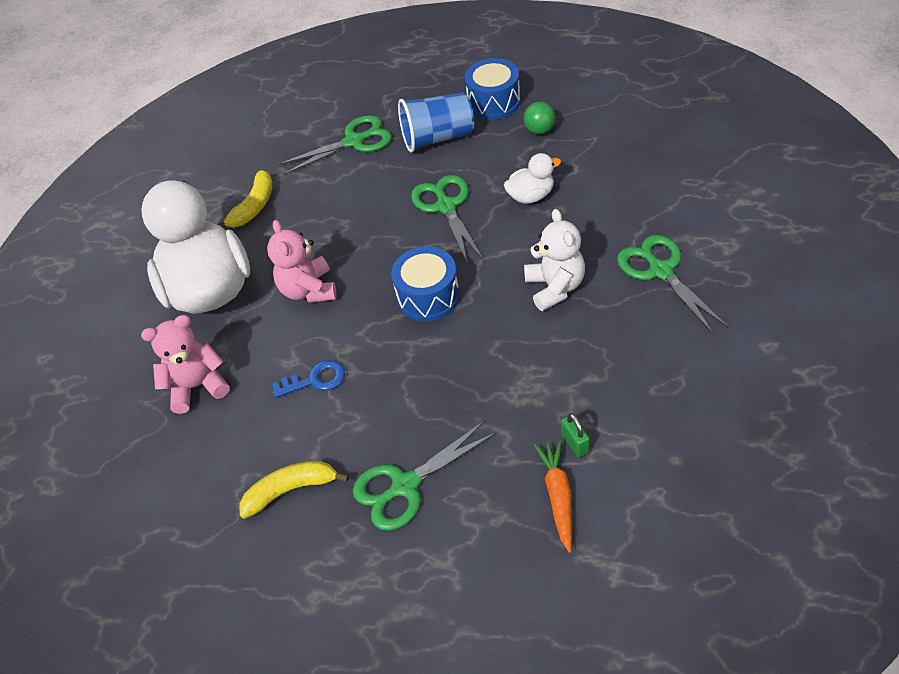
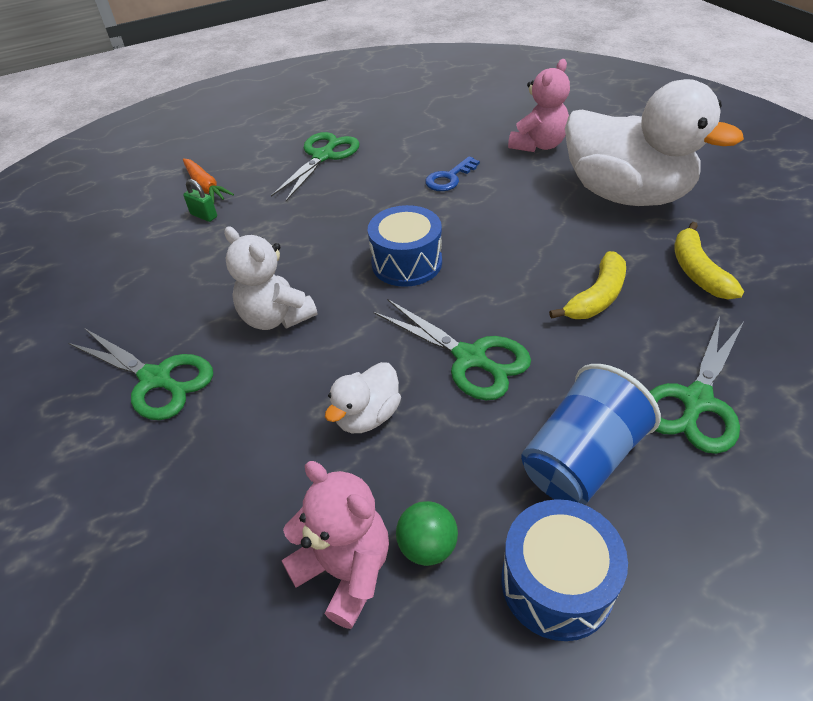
camera: 145 degrees right, 5 degrees down
(290, 490) = (402, 130): yellow banana -> yellow banana (596, 297)
(309, 290) = (531, 226): pink teddy bear -> pink teddy bear (345, 570)

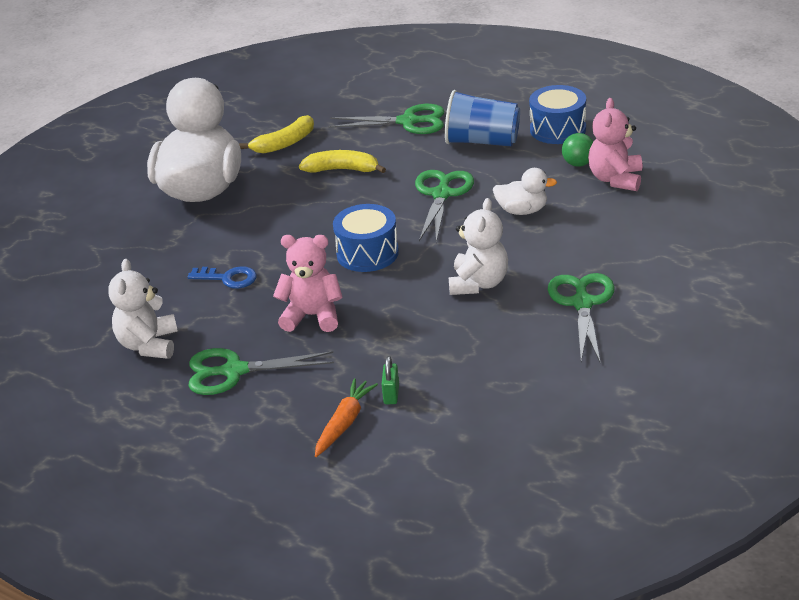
camera: 120 degrees left, 10 degrees down
(398, 129) = (148, 345): none -> white teddy bear
(538, 145) = (138, 251): pink teddy bear -> pink teddy bear (312, 316)

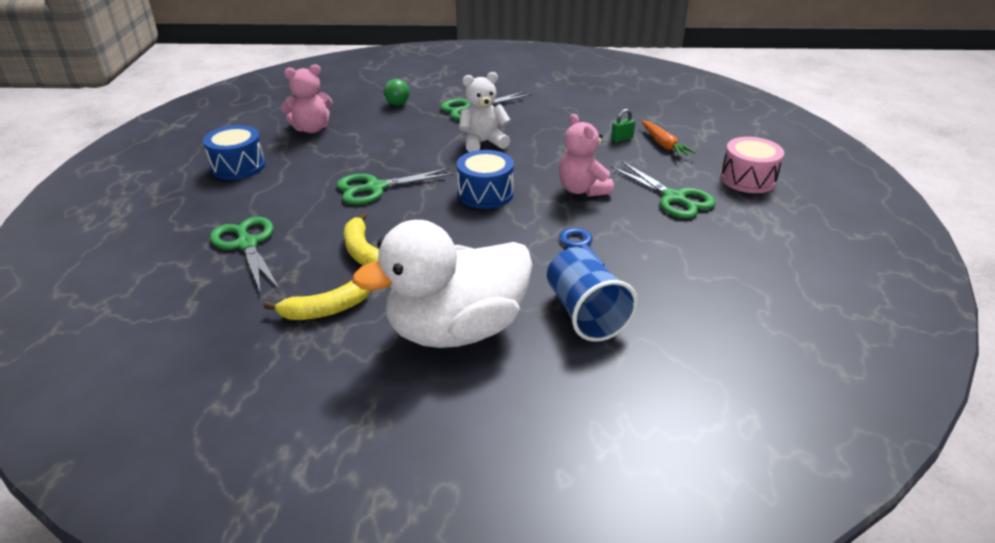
camera: 125 degrees left, 0 degrees up
(148, 345) = (698, 248): white teddy bear -> none
(207, 449) = (748, 179): none -> pink drum
(284, 143) = (326, 310): yellow banana -> yellow banana turned 135 degrees clockwise
(344, 423) = (664, 145): orange carrot -> orange carrot turned 105 degrees counterclockwise
(482, 141) = (273, 194): blue cup -> blue cup (585, 314)
(522, 211) = (378, 150): white duck -> none
(578, 164) = (294, 146): green ball -> green ball (397, 104)

